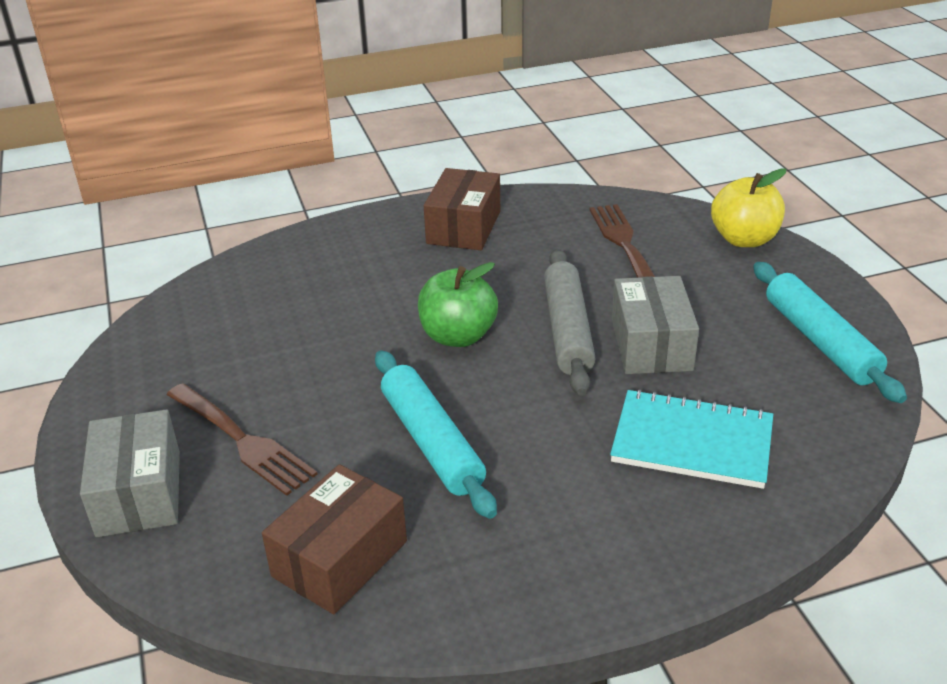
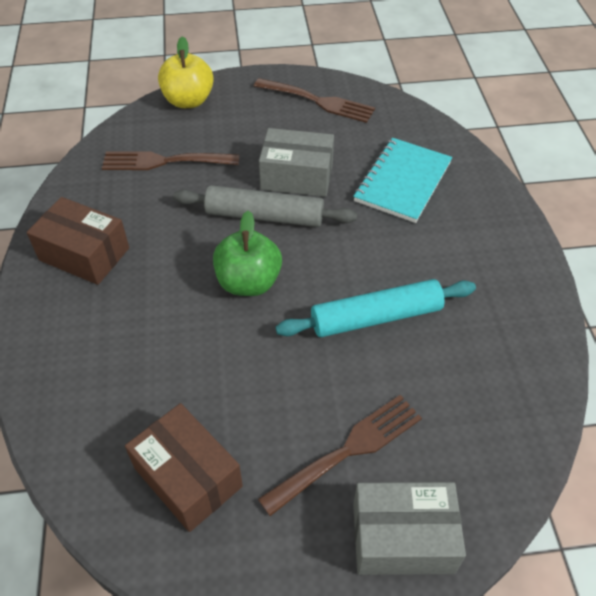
camera: 80 degrees left, 15 degrees up
(340, 559) = (491, 387): brown box -> brown box (188, 477)
(820, 341) = (318, 101): turquoise rolling pin -> brown fork

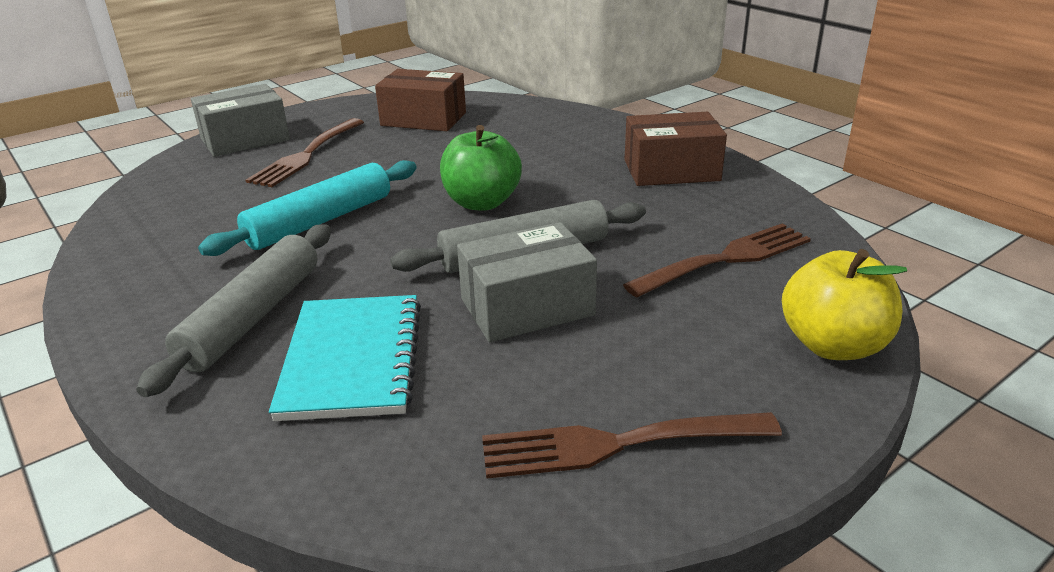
camera: 150 degrees right, 20 degrees down
(447, 234) = (252, 317): none -> grey rolling pin

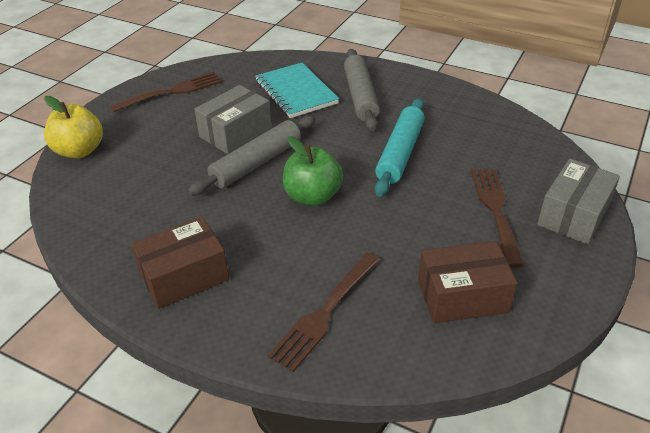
camera: 155 degrees right, 10 degrees up
(726, 259) = (133, 190): brown fork -> brown fork (325, 313)

